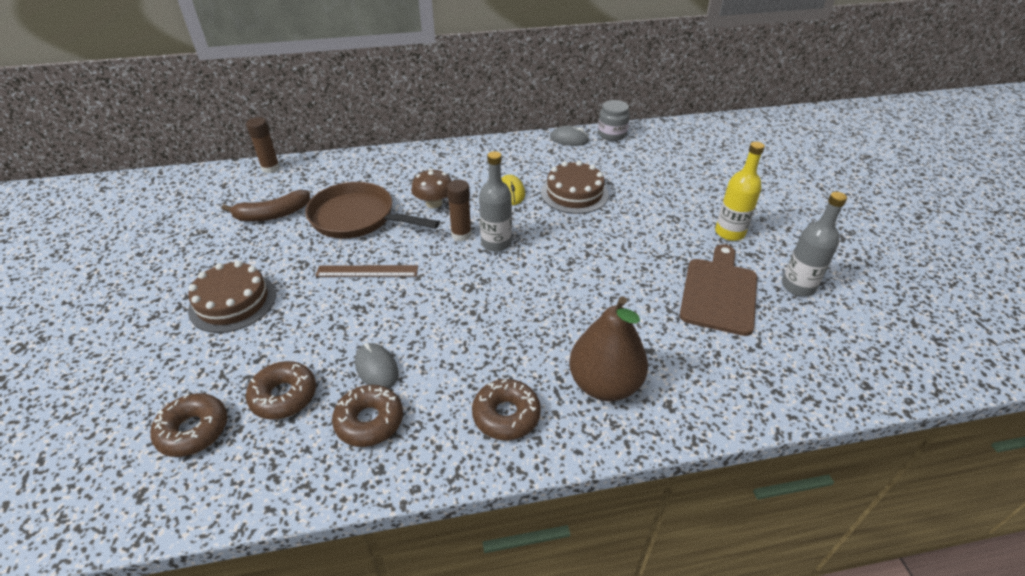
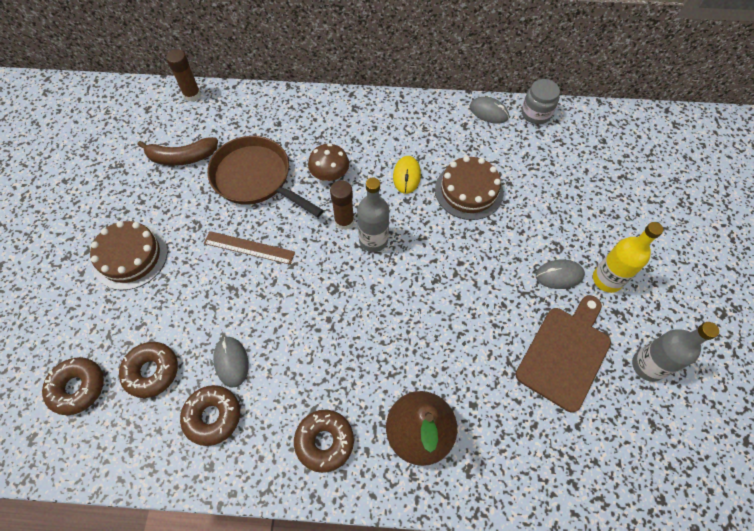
camera: 15 degrees right, 20 degrees up
(685, 237) = (559, 275): none -> grey mouse

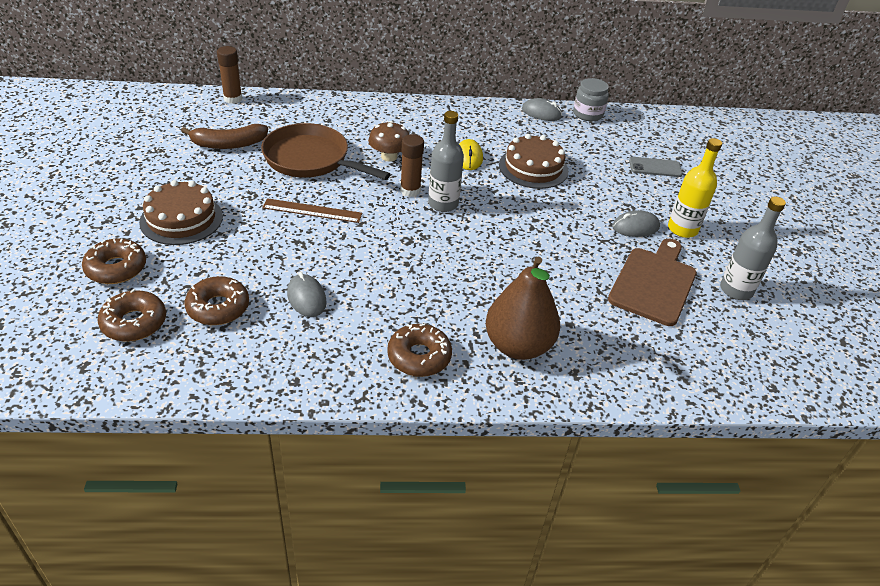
camera: 10 degrees left, 20 degrees down
(213, 416) = (292, 341): brown donut -> brown donut (116, 268)
(593, 191) = (655, 167): none -> grey phone

